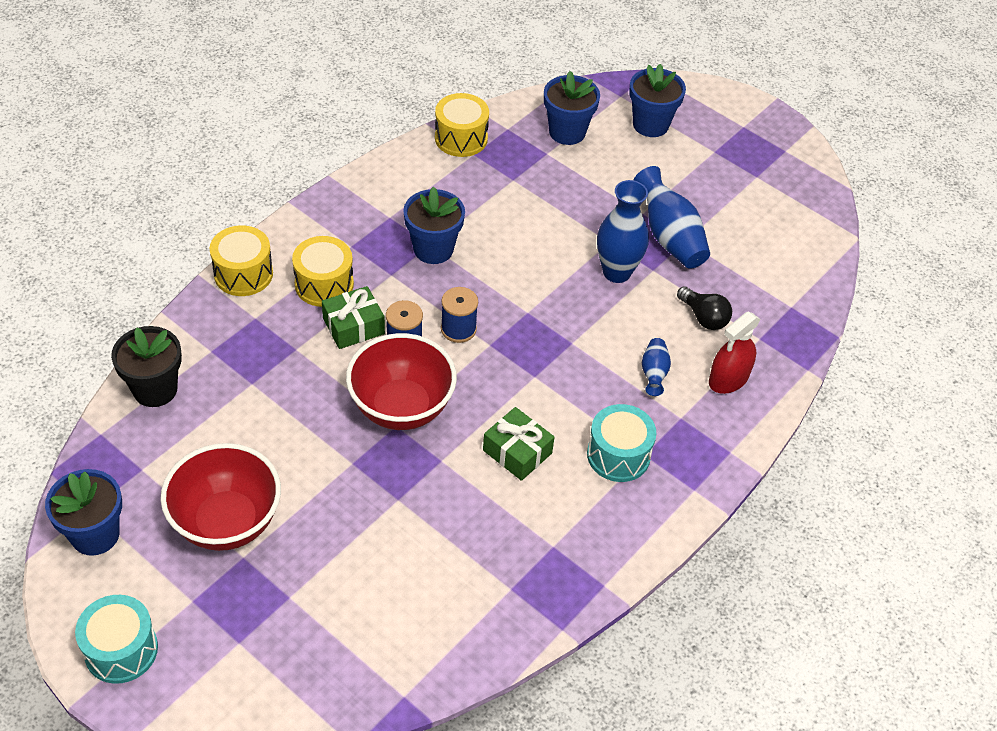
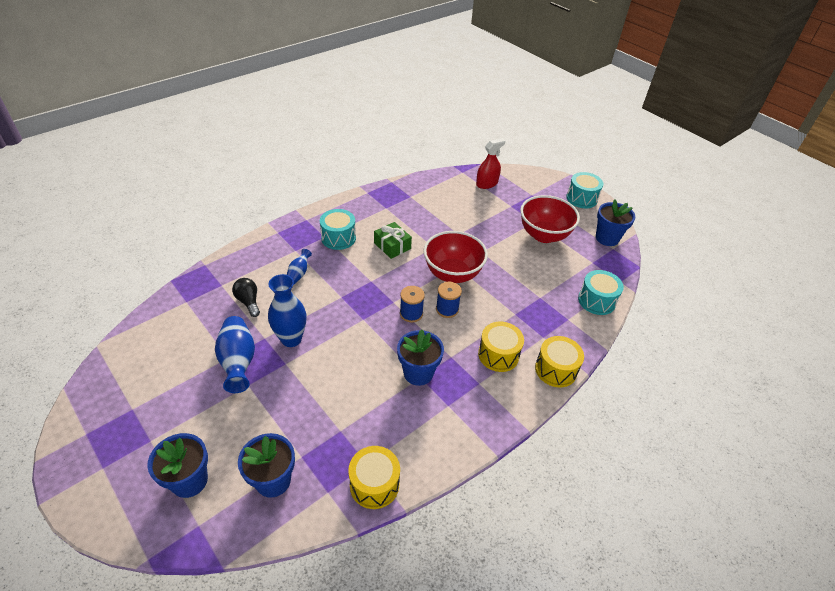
camera: 170 degrees left, 5 degrees down
(155, 389) = (596, 301): black flower pot -> turquoise drum
(353, 326) = (478, 324): green gift -> none
(728, 379) = (256, 265): red spray bottle -> red spray bottle (487, 183)

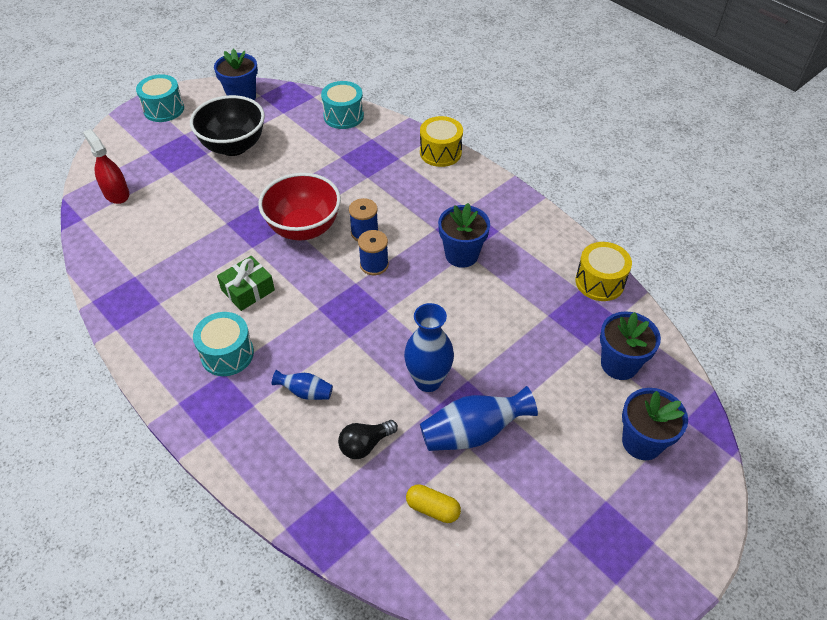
camera: 90 degrees left, 5 degrees up
(188, 333) = (432, 508): none -> yellow capsule
(498, 355) = (427, 192): yellow drum -> none
(544, 235) = (233, 146): red bowl -> black bowl

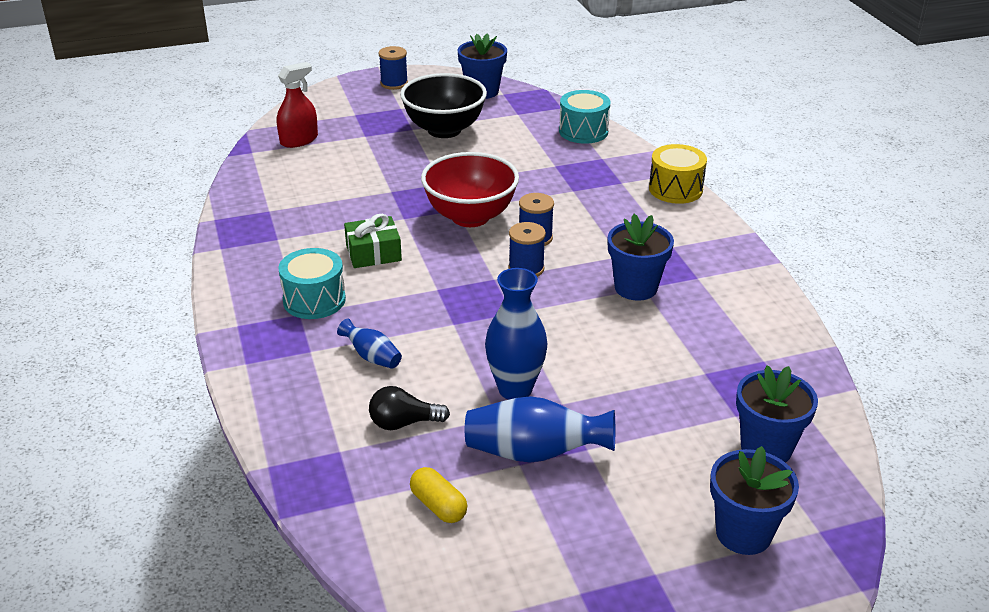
camera: 25 degrees right, 15 degrees down
(116, 193) = (299, 140): red spray bottle -> red spray bottle turned 60 degrees clockwise
(164, 109) = (394, 83): turquoise drum -> blue spool
(599, 282) = (795, 361): yellow drum -> none

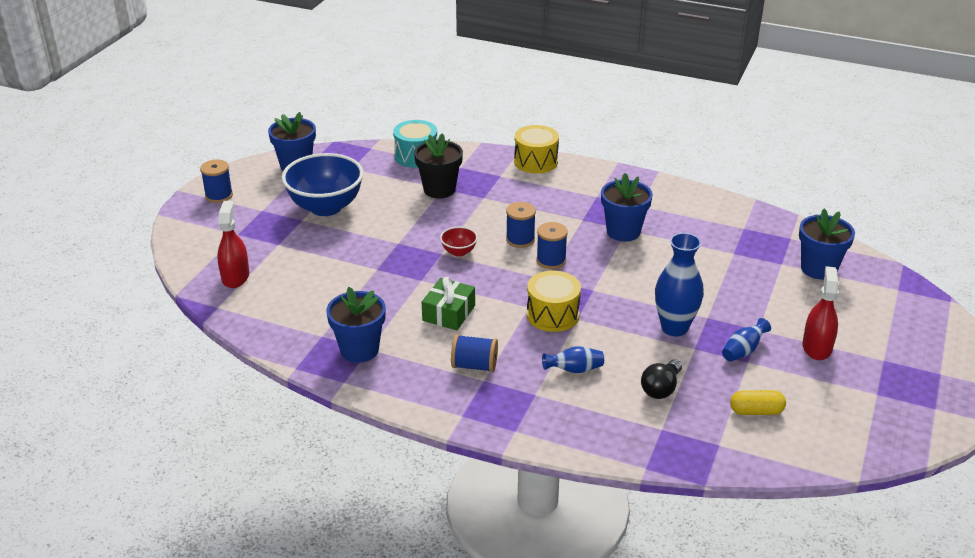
camera: 50 degrees left, 0 degrees up
(314, 300) = (474, 366): turquoise drum -> blue spool
(441, 307) = (552, 315): none -> yellow drum
(444, 130) = (325, 207): black bowl -> blue bowl
(470, 217) = (459, 252): red bowl -> red bowl, size x0.44
(534, 453) = (743, 351): blue vase -> blue vase, size x0.54
(550, 165) = (439, 189): none -> black flower pot
(610, 506) = (817, 347): none -> red spray bottle
(743, 533) = (878, 314): blue flower pot -> blue flower pot (359, 350)

